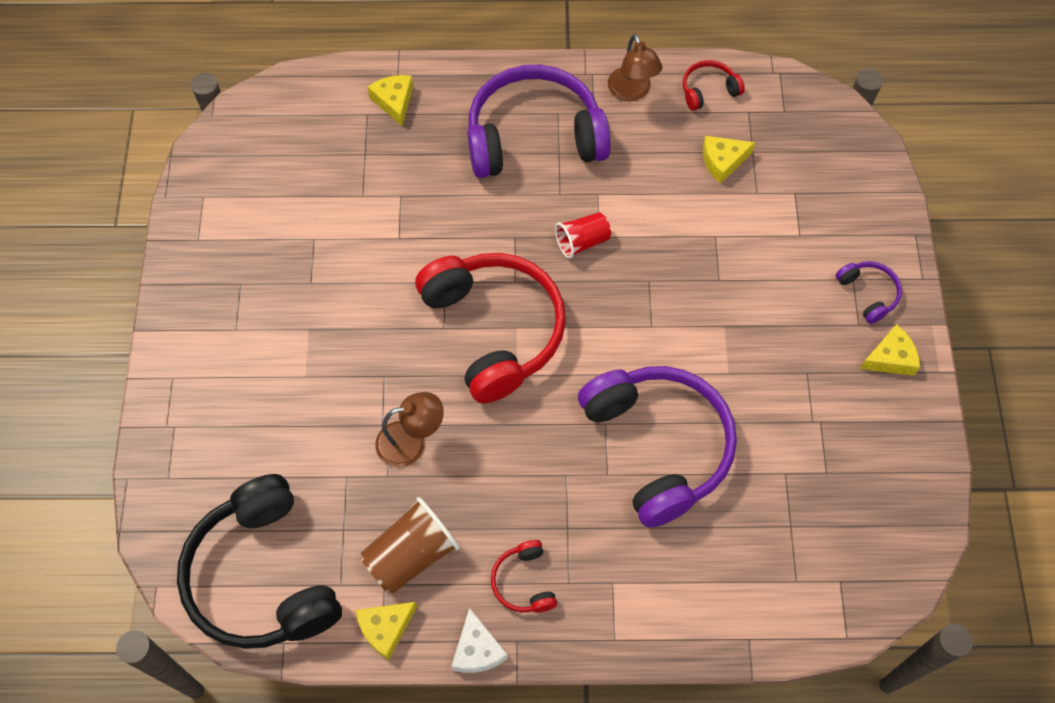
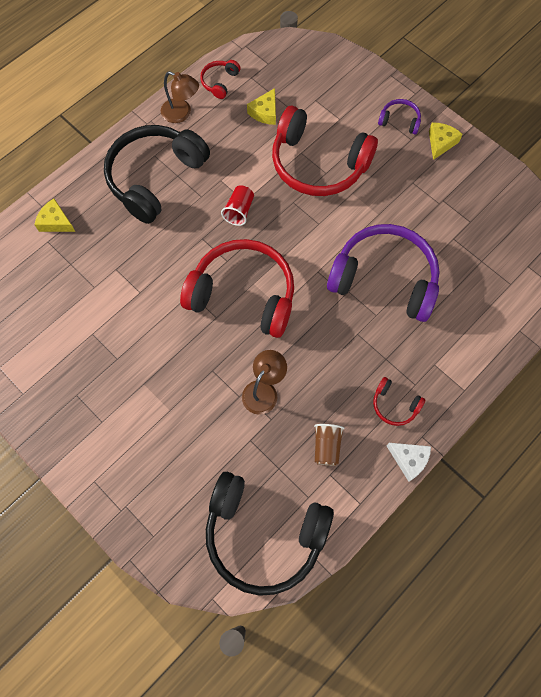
camera: 45 degrees left, 5 degrees up
(385, 629) = (355, 495): yellow cheese -> none
(411, 555) = (326, 446): brown cup -> brown cup, size x0.65
(534, 137) = (155, 178): purple headphones -> black headphones
(721, 263) = (318, 164): none -> red headphones

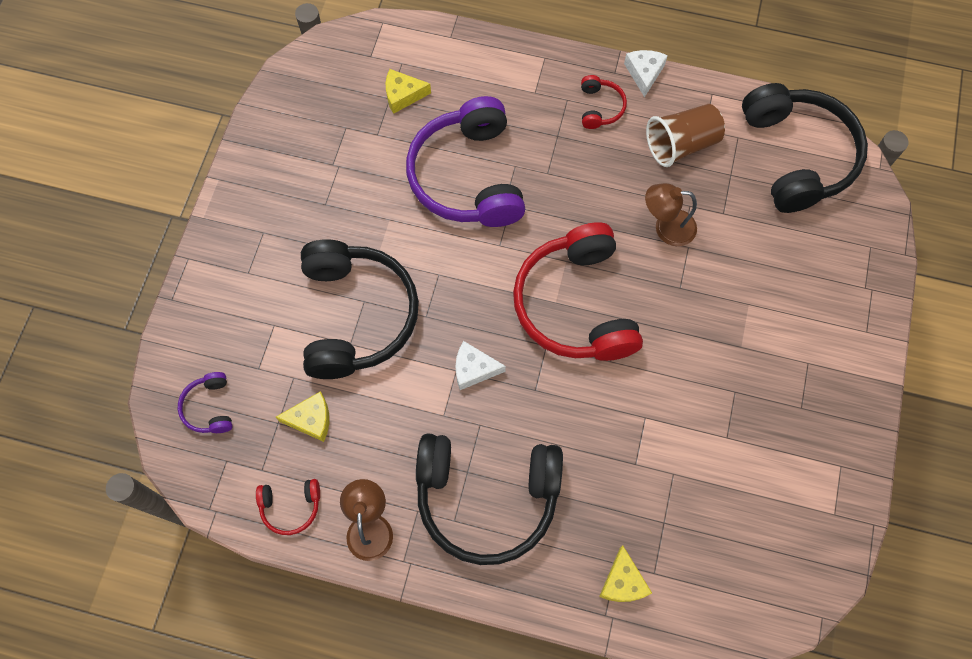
camera: 120 degrees left, 0 degrees up
(239, 211) = (474, 369): red cup -> white cheese
(318, 164) = (356, 316): red headphones -> black headphones
(326, 446) = (681, 145): brown cup -> brown cup, size x1.55
(399, 121) = (241, 256): purple headphones -> purple headphones (209, 407)
(440, 143) = (252, 199): yellow cheese -> yellow cheese (403, 95)

